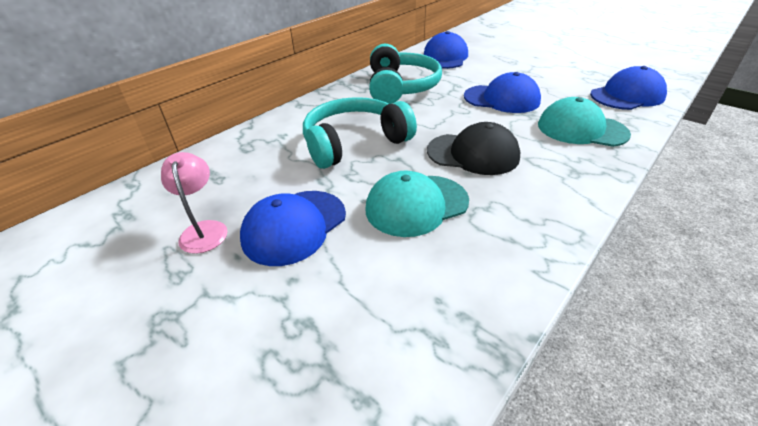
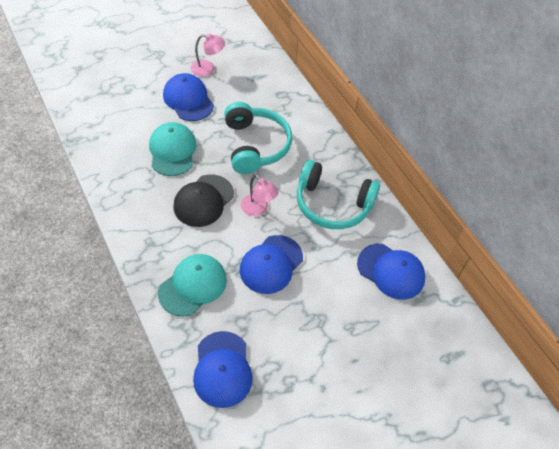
camera: 105 degrees right, 15 degrees up
(446, 119) = (258, 209): none -> pink lamp

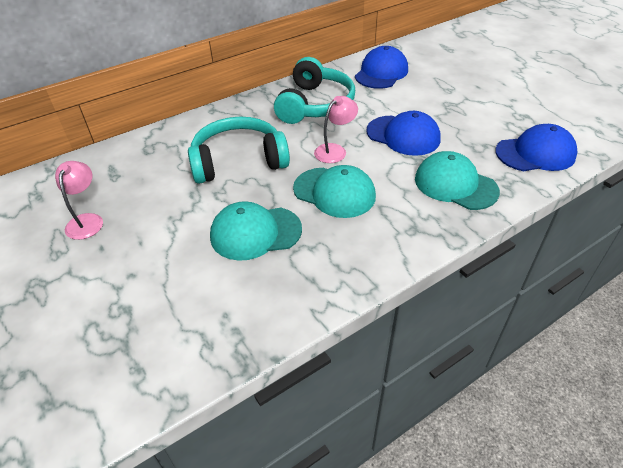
camera: 90 degrees left, 10 degrees down
(188, 100) = (152, 232): blue cap -> none
(203, 200) = (334, 192): black cap -> turquoise cap

